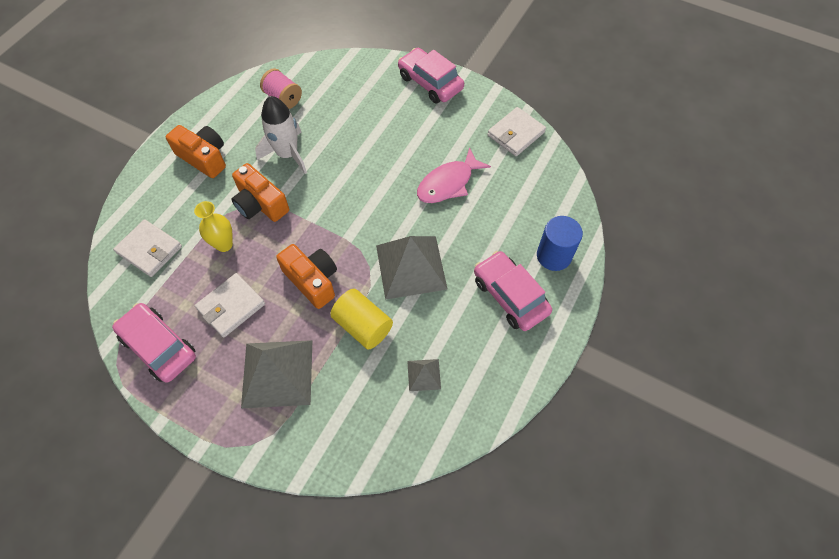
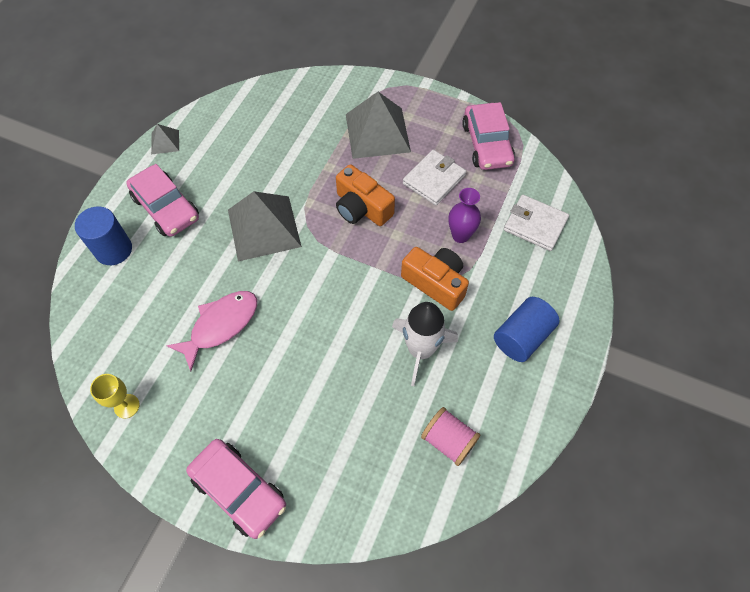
camera: 175 degrees right, 0 degrees up
(159, 346) = (487, 144): pink car -> pink car turned 45 degrees clockwise
(204, 157) = (522, 337): orange camera -> blue cylinder
(224, 244) = (460, 235): yellow vase -> purple vase
(363, 326) = (307, 172): yellow cylinder -> none
(424, 375) = (251, 140): grey pyramid -> grey pyramid (165, 142)
(516, 134) = (126, 406): white wallet -> yellow goblet

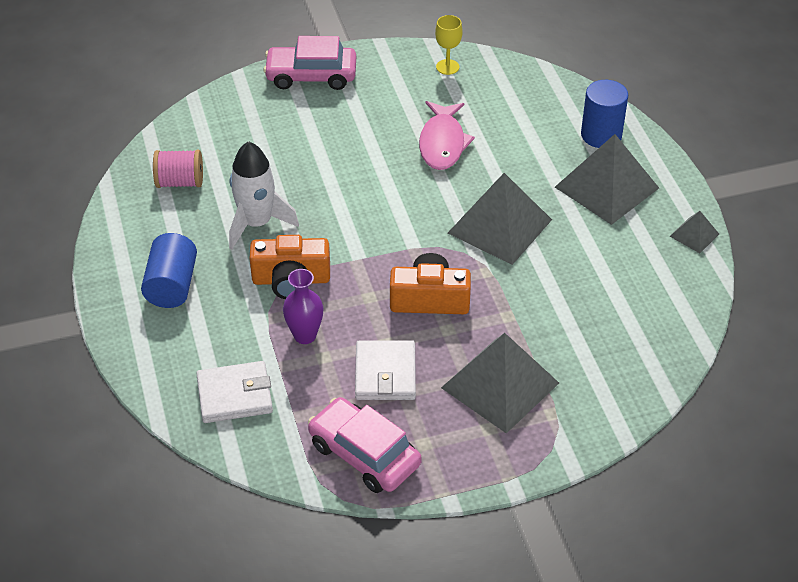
camera: 140 degrees right, 15 degrees down
(166, 208) = (606, 187): pink car -> grey pyramid

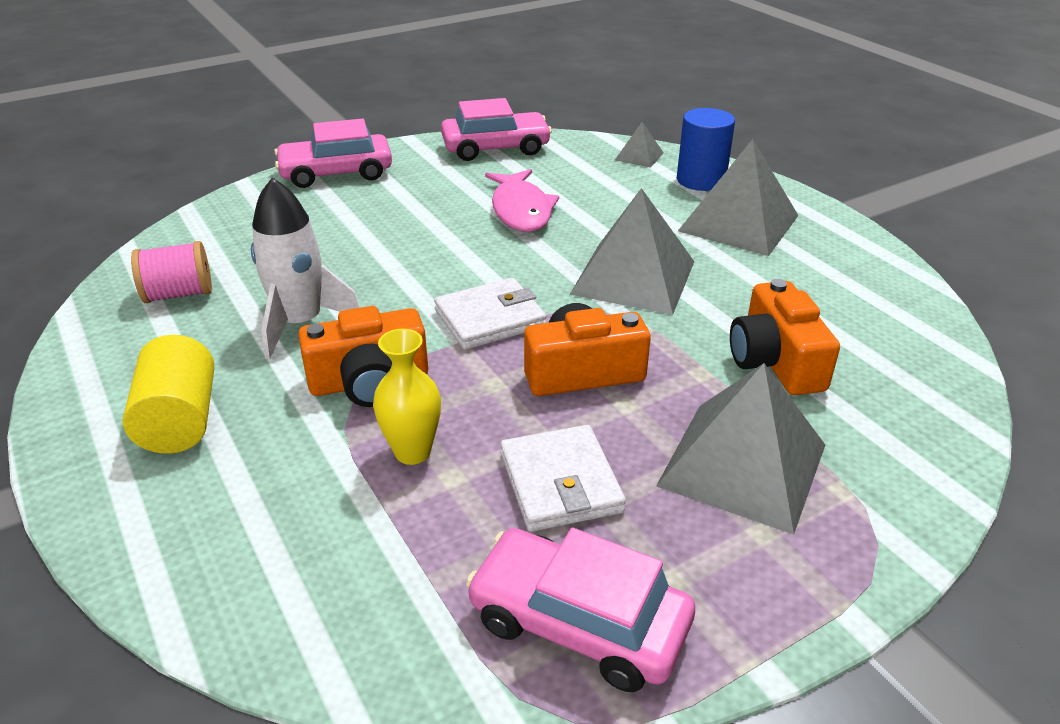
camera: 15 degrees left, 10 degrees down
(172, 285) = (180, 420): blue cylinder -> yellow cylinder
(235, 395) = (316, 568): white wallet -> white wallet (490, 319)
(305, 335) = (412, 452): purple vase -> yellow vase
(447, 67) = (495, 148): yellow goblet -> pink car
(563, 316) = (775, 361): none -> orange camera
(694, 235) = (872, 251): grey pyramid -> grey pyramid (639, 156)

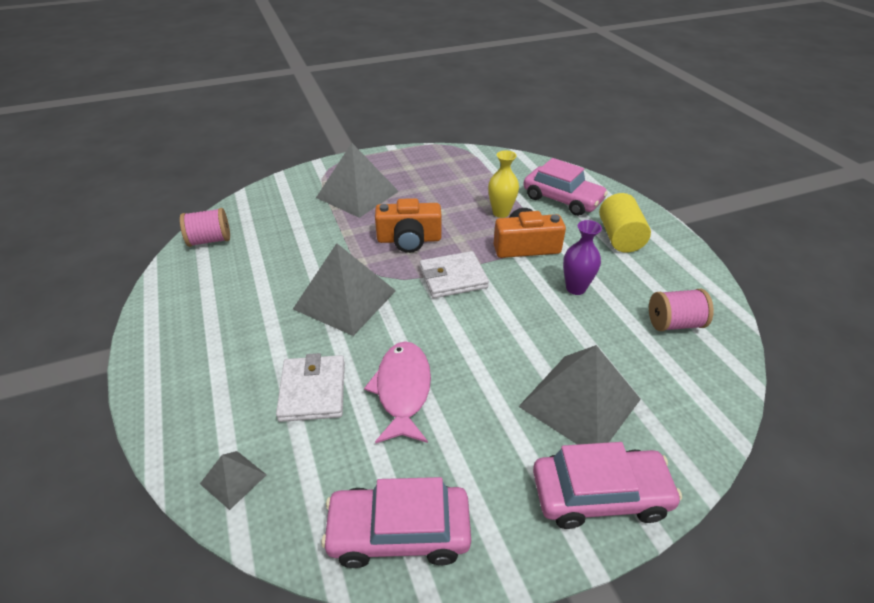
camera: 170 degrees left, 5 degrees up
(301, 323) = (575, 288): white rocket -> purple vase
(560, 483) = (437, 196): white wallet -> white wallet (313, 391)
(578, 622) = (444, 161): pink car -> pink car (562, 199)
(701, 180) = (203, 416): blue cylinder -> none
(738, 223) = (224, 346): grey pyramid -> grey pyramid (580, 403)
(775, 361) = (303, 234): orange camera -> none
(916, 333) = (210, 240): none -> pink spool

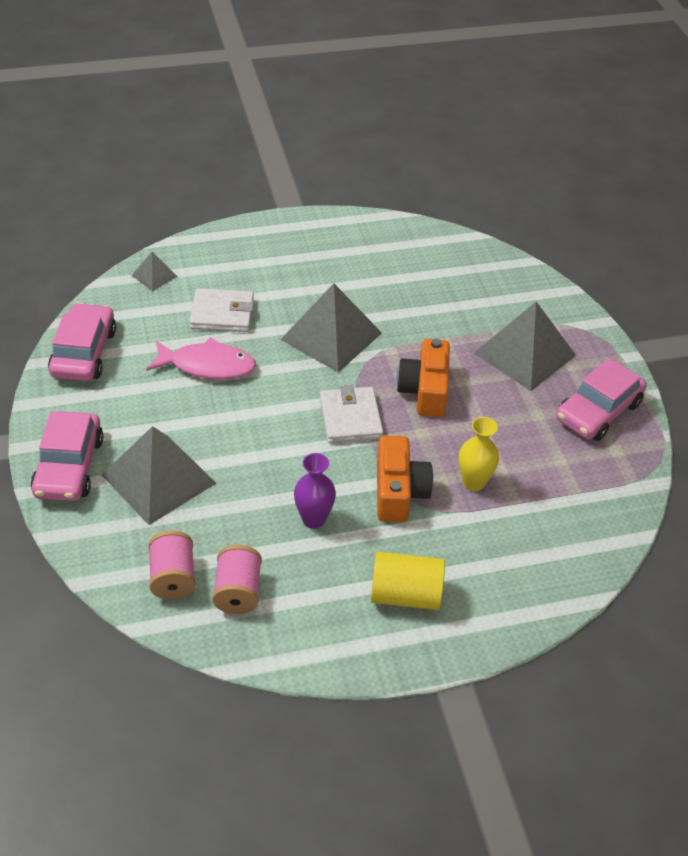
camera: 95 degrees right, 5 degrees up
(210, 240) = (441, 245): pink spool -> pink spool (173, 577)
(562, 199) = (503, 557): pink car -> pink car (598, 411)

